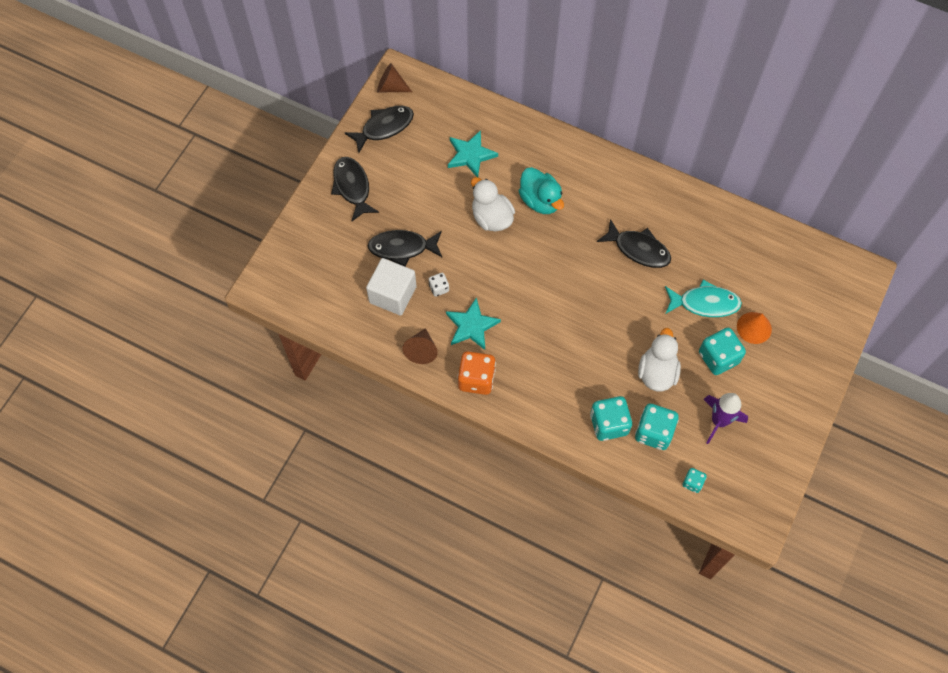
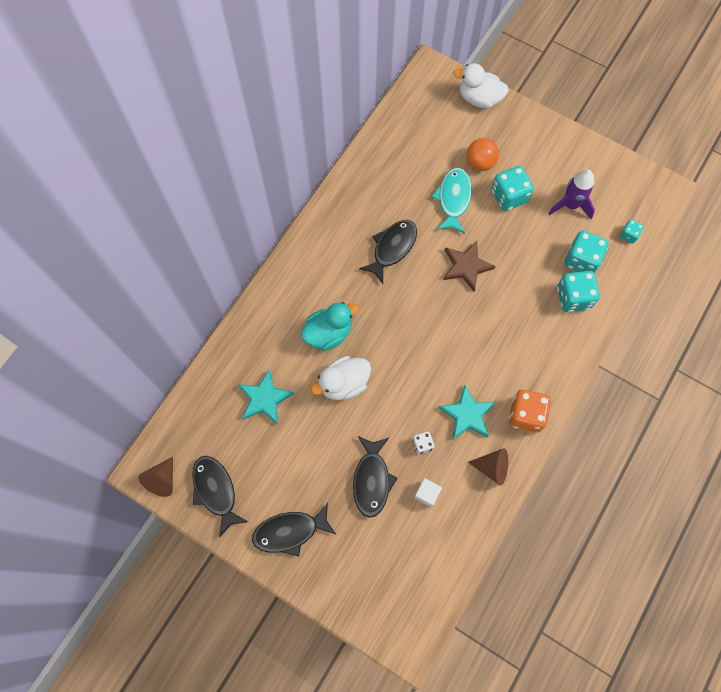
camera: 85 degrees left, 5 degrees up
(392, 294) = (427, 494): white cube -> white cube, size x0.51
(629, 319) = (466, 266): none -> brown star
(657, 372) = (522, 249): white duck -> white duck (479, 99)
(754, 327) = (480, 163): orange cone -> orange ball

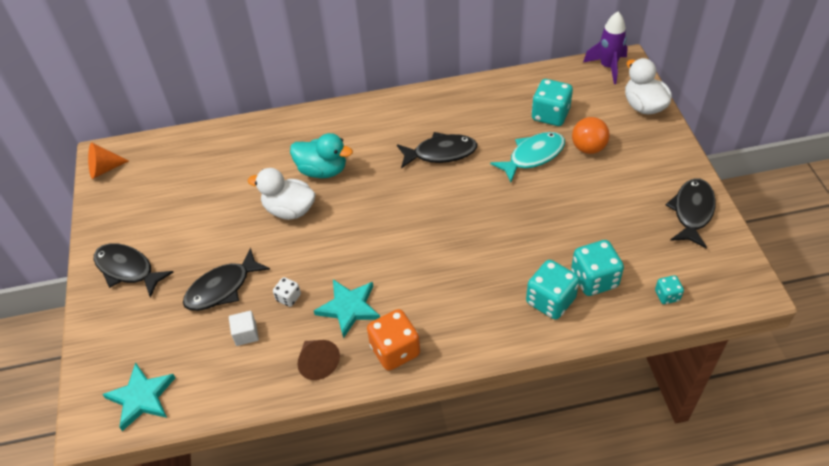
camera: 50 degrees right, 20 degrees down
(162, 480) = (104, 169): brown cone -> orange cone
(216, 491) = (122, 203): black fish -> black fish (692, 212)
(264, 398) = (227, 175): turquoise star -> turquoise star (141, 398)
(466, 266) = (484, 207): brown star -> none
(509, 196) = (584, 187): turquoise dice -> turquoise dice (550, 115)
(570, 205) = (635, 232): purple rocket -> purple rocket (608, 67)

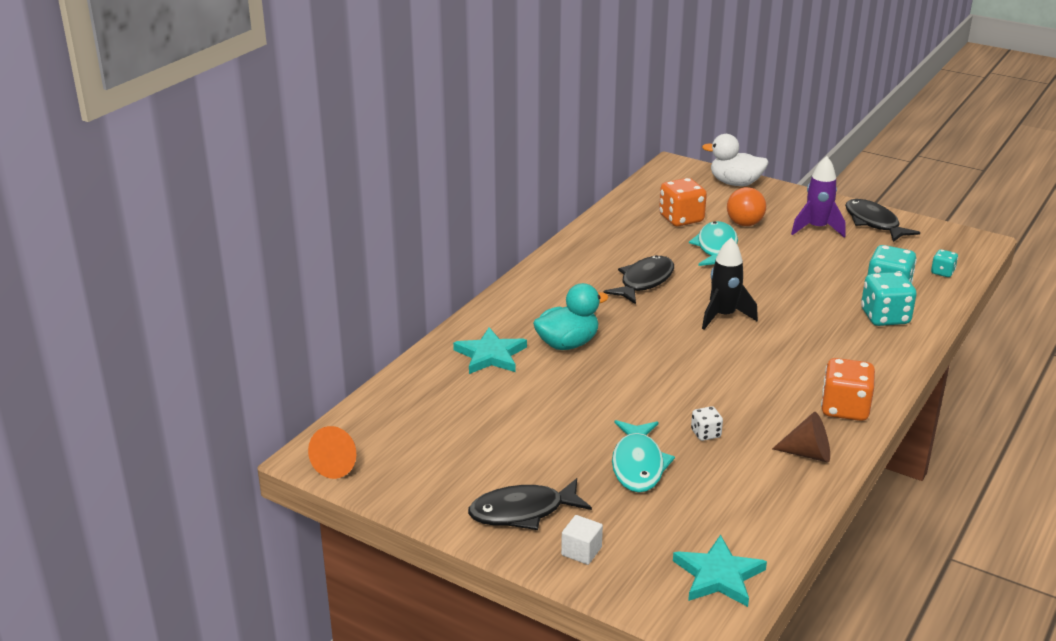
camera: 50 degrees left, 20 degrees down
(222, 288) = (638, 465): black fish -> turquoise fish
(246, 334) = (719, 477): white cube -> white cube (581, 551)
(289, 210) = (591, 383): white duck -> none
(349, 308) = (764, 408): turquoise star -> turquoise star (490, 355)
(443, 217) = (723, 316): none -> black rocket
(550, 115) = (681, 219): turquoise dice -> orange dice
(608, 67) = (668, 173): purple rocket -> purple rocket (817, 229)

